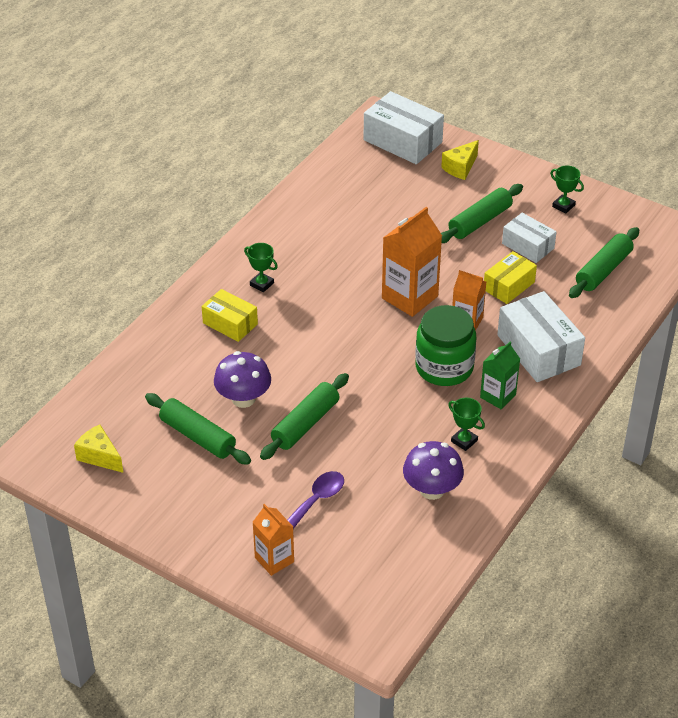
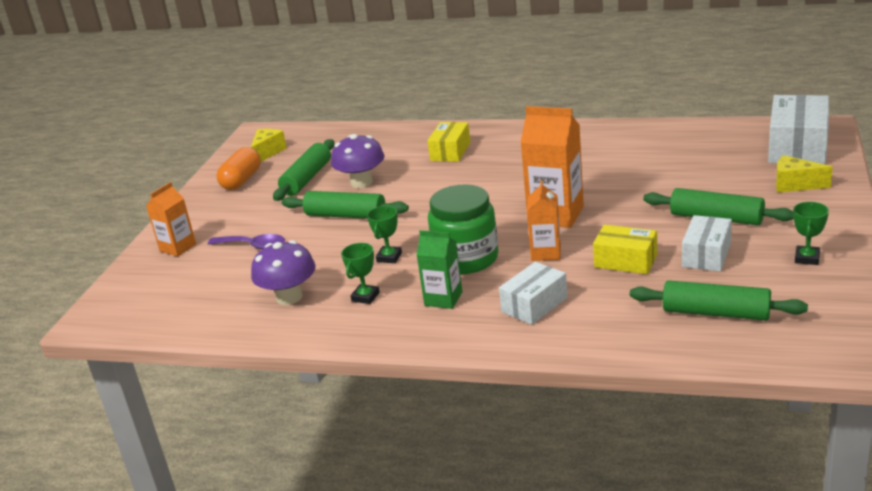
camera: 75 degrees right, 15 degrees down
(154, 489) = (241, 180): none -> orange capsule
(262, 284) = (512, 148): green trophy -> green trophy (389, 257)
(538, 350) = (534, 305): white box -> white box, size x0.62

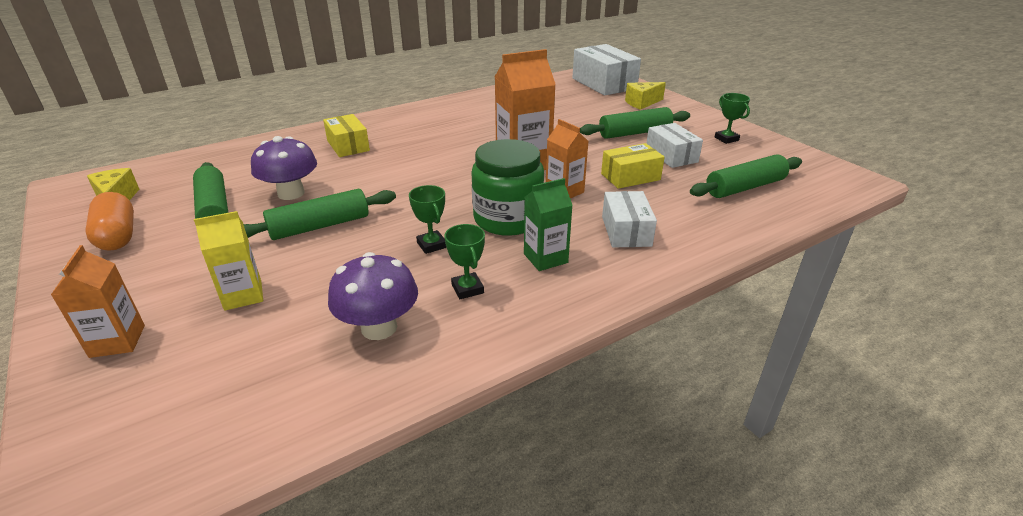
camera: 50 degrees left, 5 degrees up
(253, 246) = (243, 295): purple spoon -> yellow carton

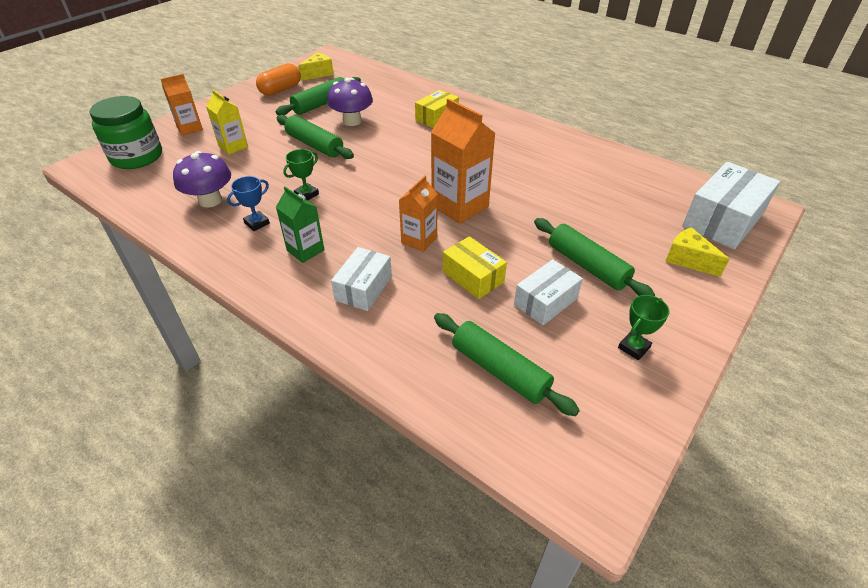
camera: 70 degrees right, 10 degrees up
(467, 289) = (257, 223): green trophy -> blue trophy
(508, 219) = (357, 219): green jar -> green jar (137, 157)
(626, 231) = (363, 288): white box -> white box turned 45 degrees counterclockwise

